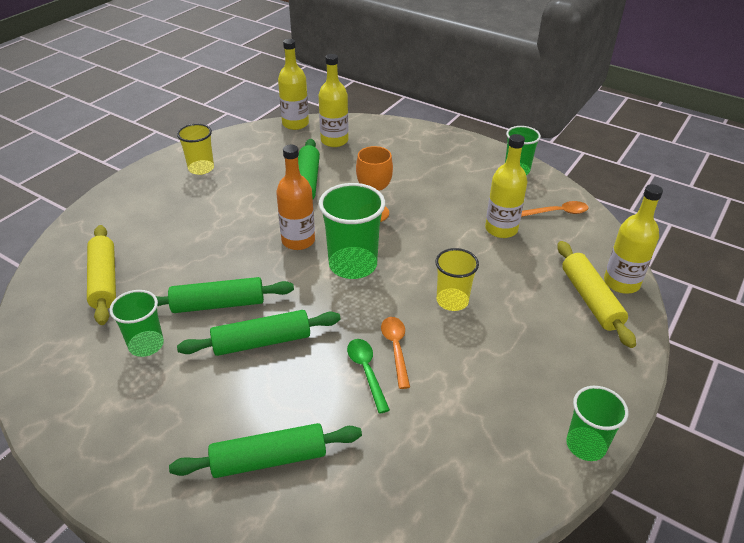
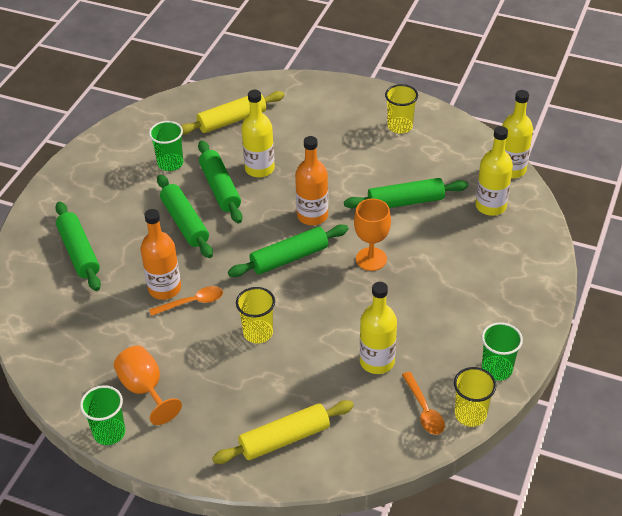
camera: 80 degrees right, 5 degrees up
(353, 265) = (289, 258): green cup -> green rolling pin
(366, 371) = (164, 288): green spoon -> orange bottle
(521, 404) = (145, 389): none -> orange goblet
(562, 191) = (470, 414): none -> yellow cup
(621, 283) = (317, 466): yellow bottle -> yellow bottle (259, 168)

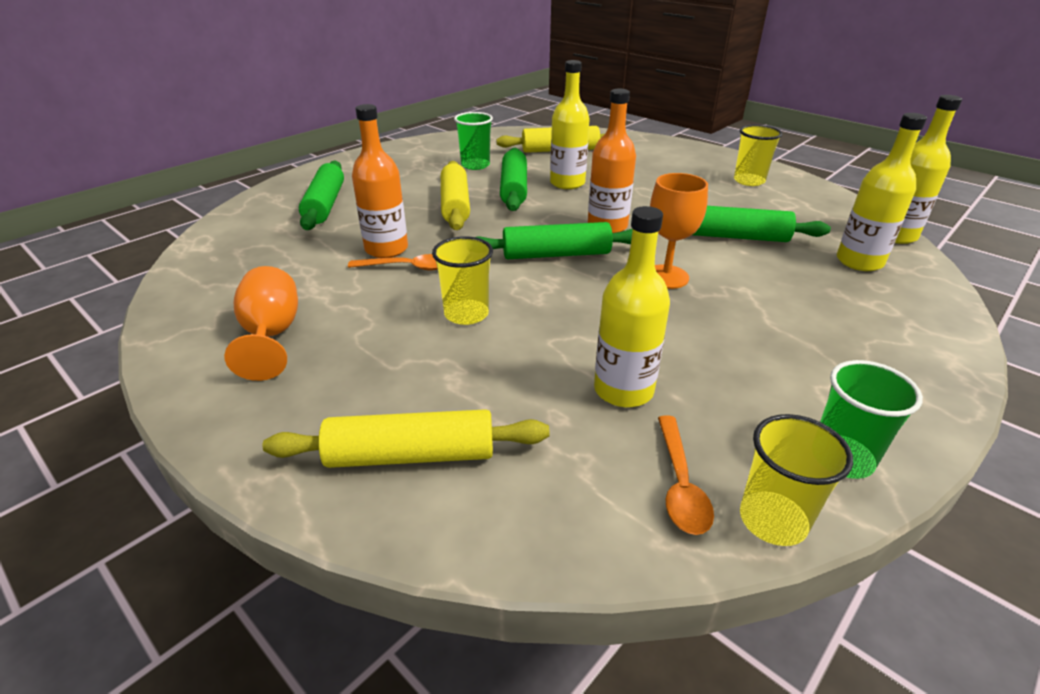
camera: 20 degrees right, 10 degrees down
(109, 432) = (178, 370): green cup -> none
(185, 222) = (455, 205): green rolling pin -> yellow rolling pin

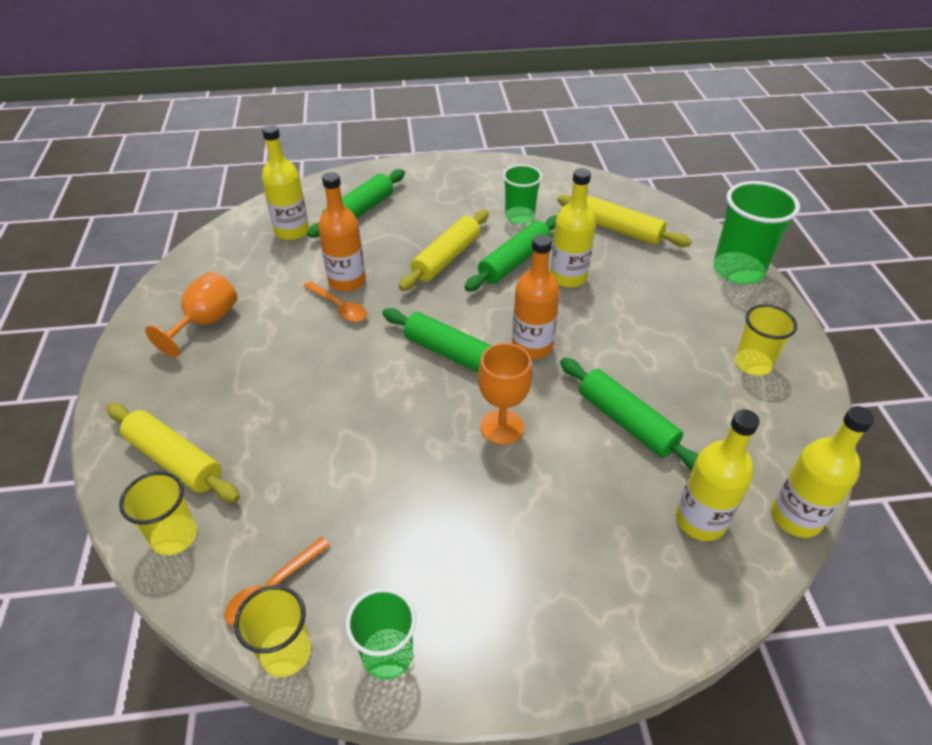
camera: 40 degrees right, 10 degrees up
(466, 314) = (324, 373): yellow cup -> yellow cup (174, 536)
(623, 390) = (333, 501): yellow bottle -> yellow bottle (292, 231)
(665, 145) = (738, 270): none -> green cup

